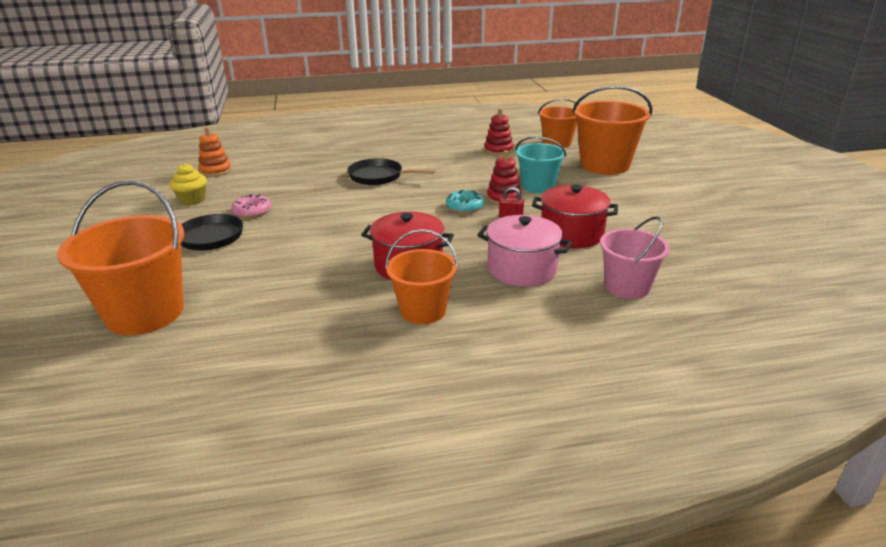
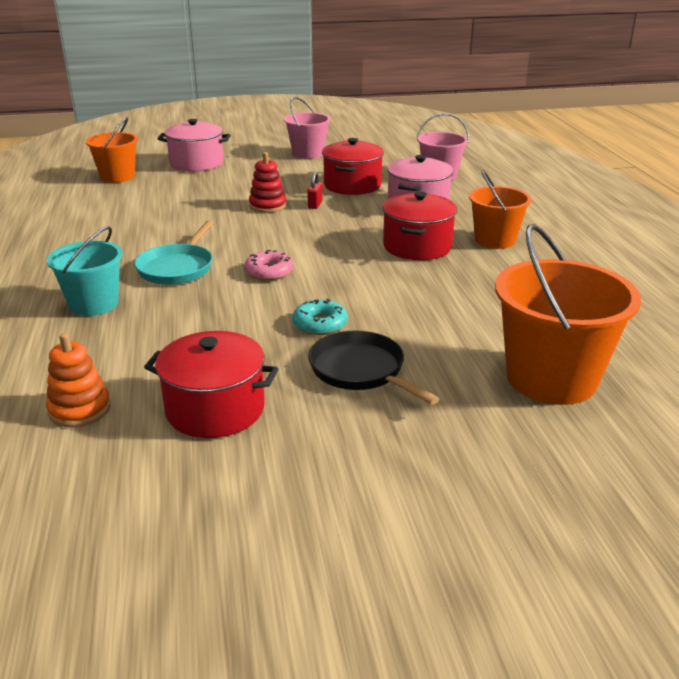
camera: 90 degrees left, 0 degrees up
(192, 200) = (215, 409): yellow cupcake -> red pot
(252, 211) = (273, 347): pink donut -> pink donut (269, 272)
(379, 176) = (177, 268): black pan -> turquoise pan
(464, 206) = (285, 222): turquoise donut -> turquoise donut (320, 324)
(498, 150) = (122, 203): red stacking toy -> none
(538, 186) = (242, 191): turquoise bucket -> turquoise bucket (94, 304)
(604, 165) = (196, 163): orange bucket -> pink pot
(666, 210) = (308, 153): none -> pink bucket

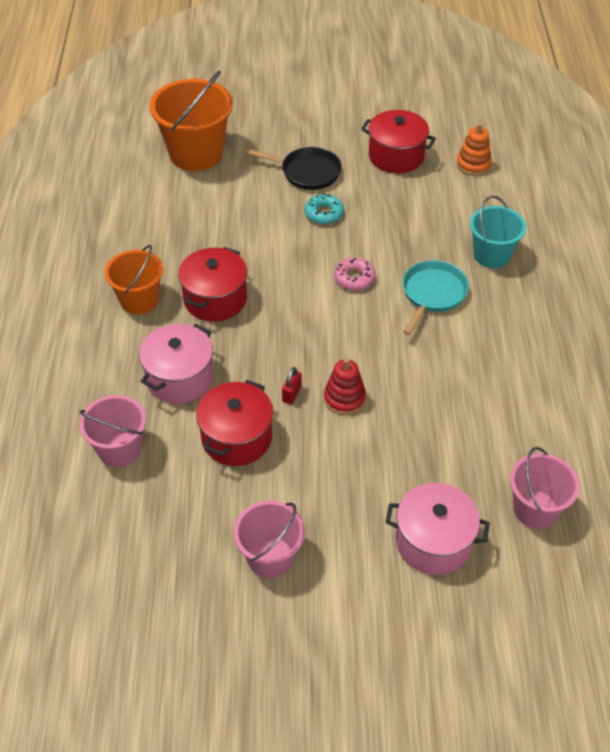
camera: 170 degrees left, 20 degrees up
(117, 177) = (535, 509): orange bucket -> pink bucket
(360, 370) = (307, 172): black pan -> black pan turned 45 degrees counterclockwise

